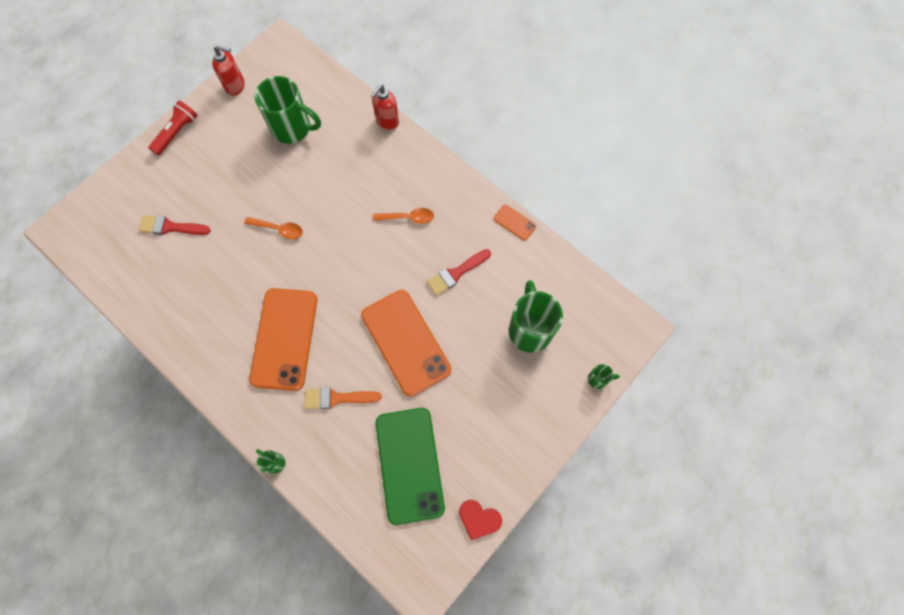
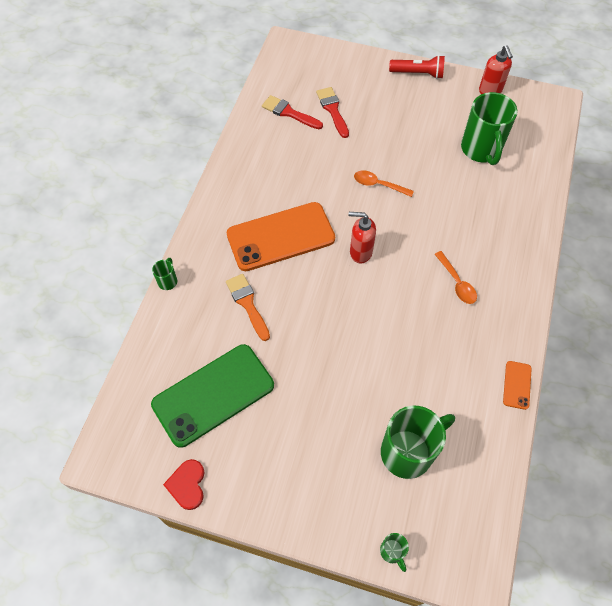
camera: 65 degrees right, 10 degrees down
(278, 229) = (378, 185): orange spoon -> orange spoon turned 120 degrees clockwise
(387, 122) = (543, 220): red soap dispenser -> red soap dispenser (360, 252)
(406, 342) = (330, 338): orange phone -> none
(456, 273) = (426, 352): red brush -> red brush (289, 113)

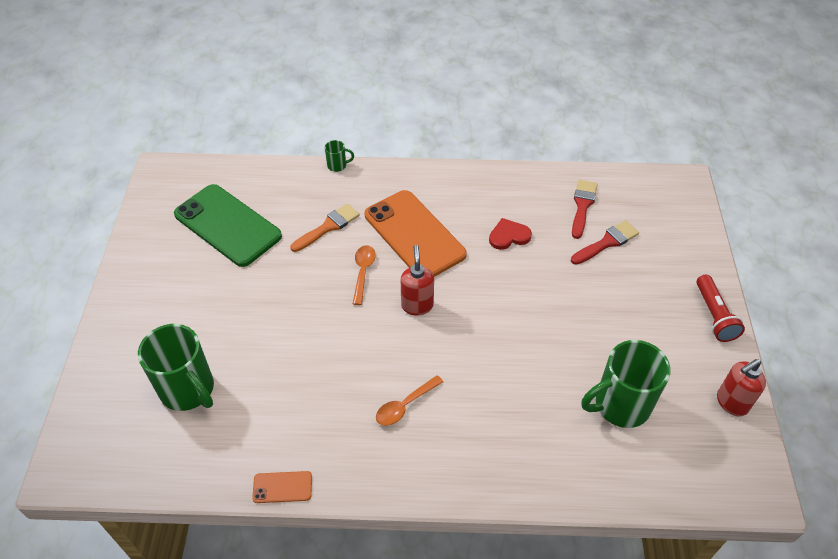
camera: 75 degrees right, 10 degrees down
(187, 485) = (141, 229): red heart -> red heart (509, 236)
(378, 185) = (516, 305): orange spoon -> orange spoon (363, 272)
(392, 552) = (85, 393): green mug -> none

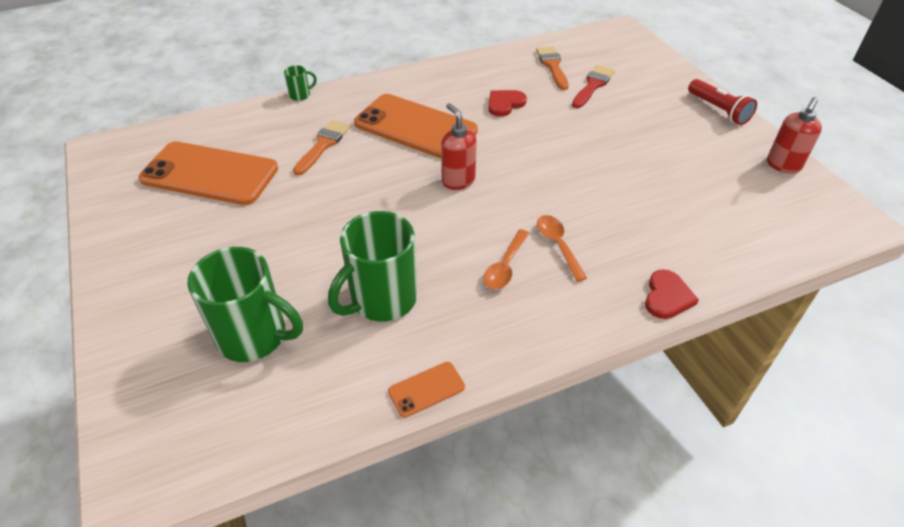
camera: 25 degrees left, 5 degrees down
(227, 225) = (210, 174): green phone -> orange phone
(363, 272) = (384, 171): orange spoon -> orange spoon (558, 245)
(520, 490) = (667, 297): none -> red heart
(582, 206) = (552, 66): red brush -> orange brush
(620, 405) = (698, 198): green mug -> green mug (381, 300)

